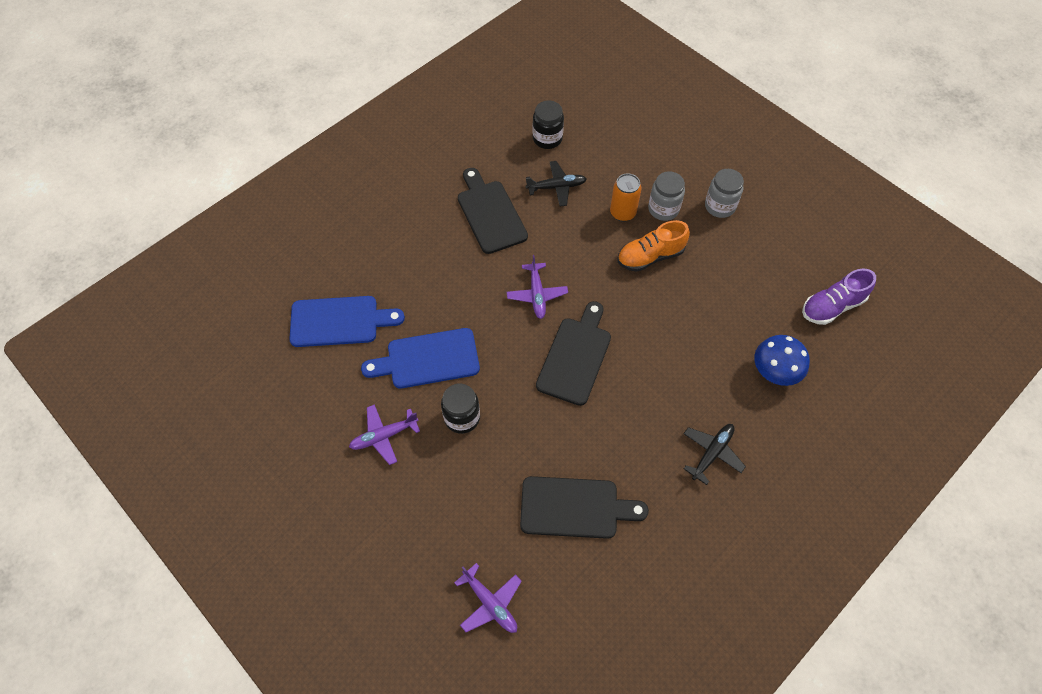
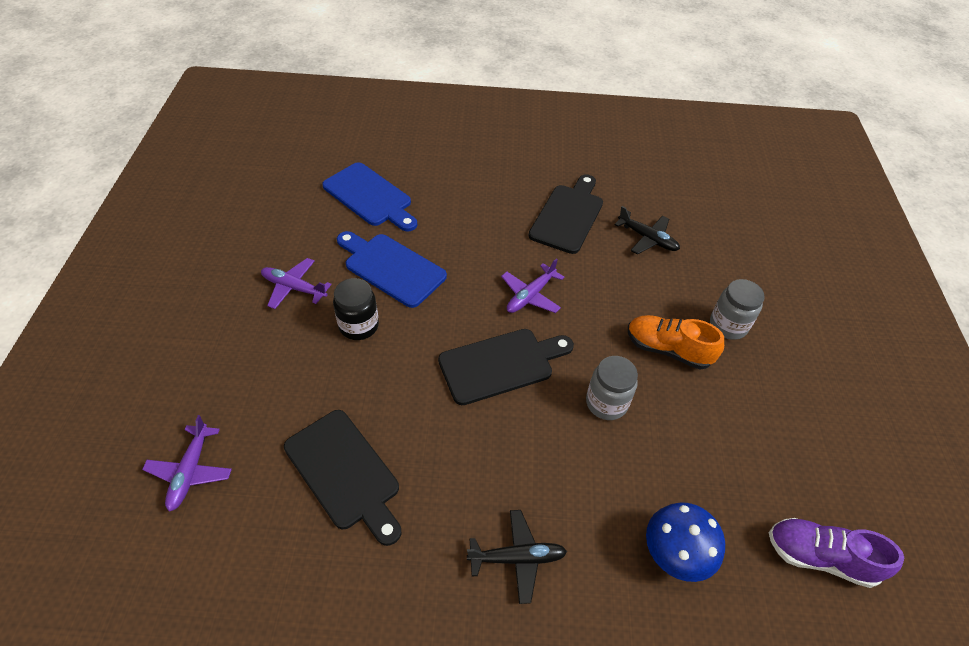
camera: 45 degrees right, 10 degrees down
(547, 139) = (683, 202): black jar -> none
(622, 213) = (684, 299): orange can -> none
(720, 206) = (791, 367): grey jar -> grey jar (606, 403)

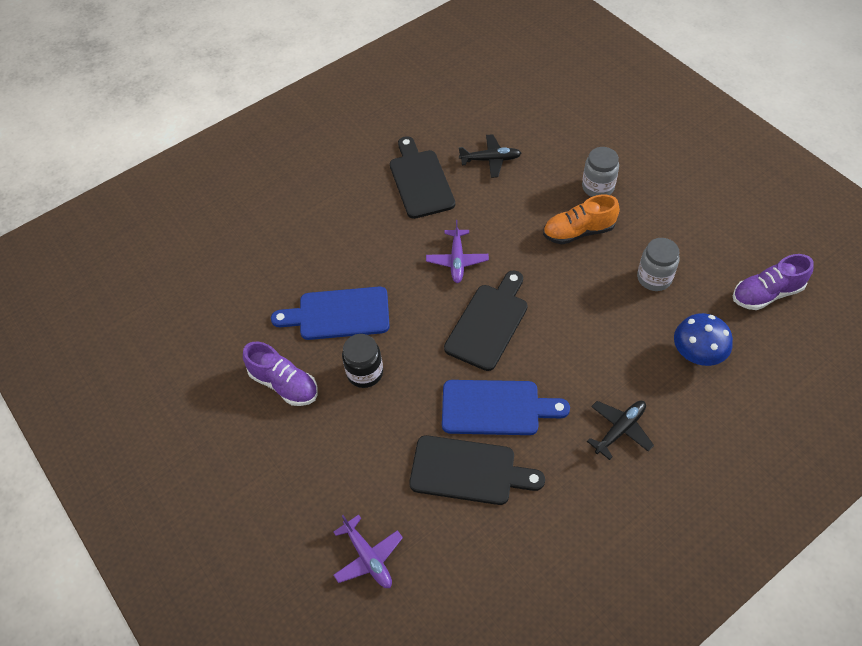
camera: 35 degrees left, 5 degrees up
(294, 288) = (284, 384): purple plane -> purple shoe
(370, 197) = (256, 272): blue cutting board -> blue cutting board (496, 407)
(606, 403) = (576, 296): grey jar -> grey jar (654, 278)

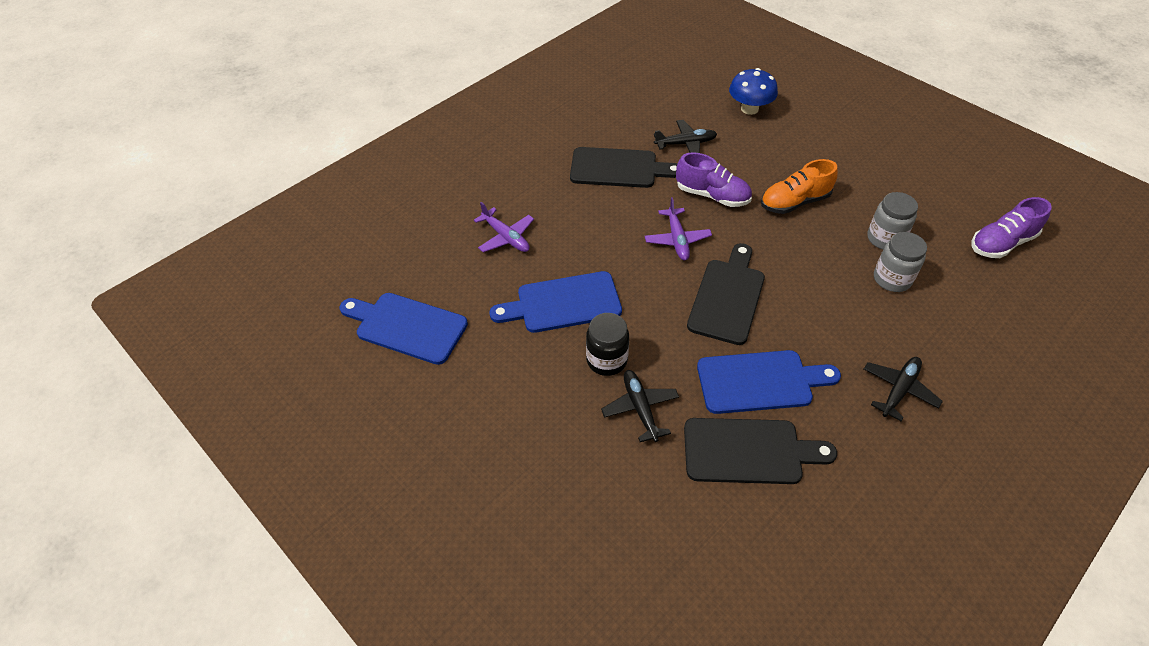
camera: 10 degrees left, 5 degrees down
(198, 323) = (407, 327): none -> blue cutting board
(284, 384) = (518, 381): purple shoe -> purple shoe (712, 195)
(368, 557) = (660, 561): purple plane -> purple plane (506, 237)
(383, 421) = (640, 408): none -> black plane
(420, 181) = (618, 168): black cutting board -> black cutting board turned 120 degrees clockwise
(598, 187) = (801, 160): grey jar -> grey jar (892, 279)
(697, 354) = (953, 306): blue mushroom -> blue mushroom (749, 109)

